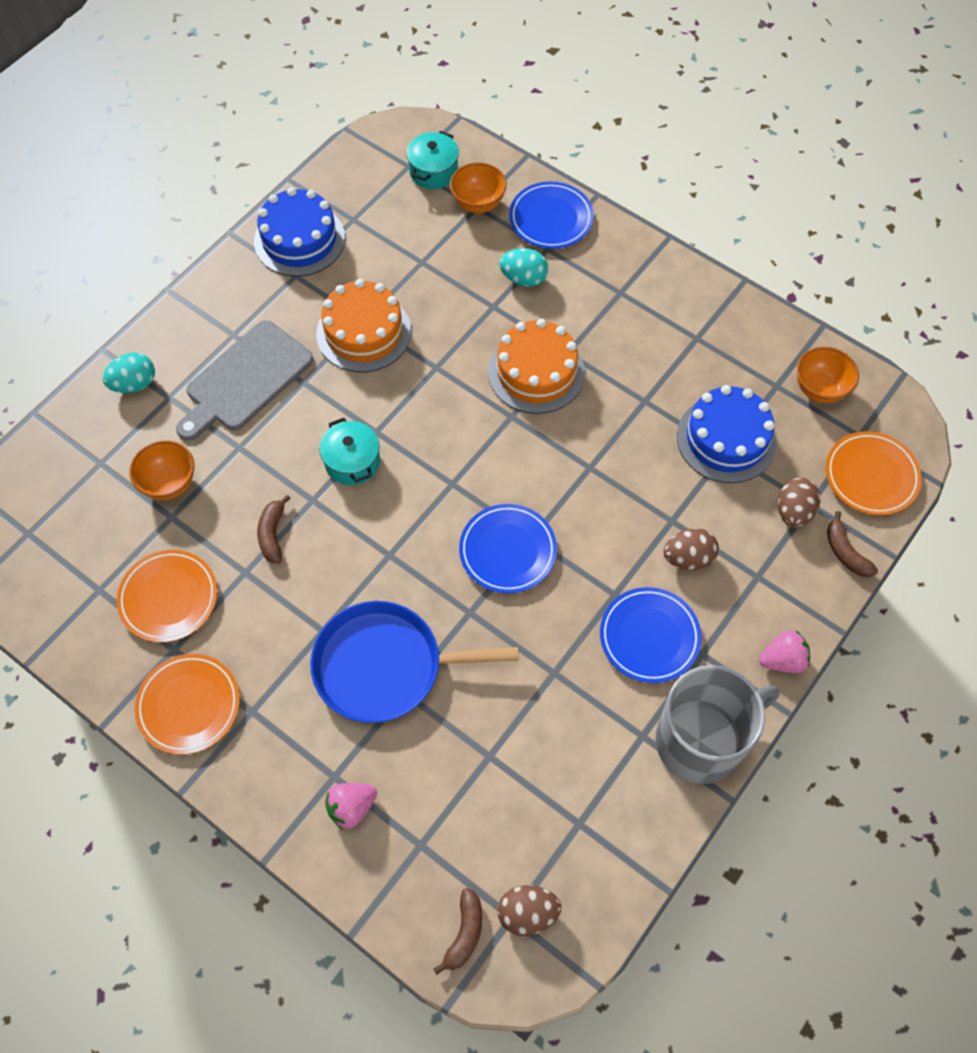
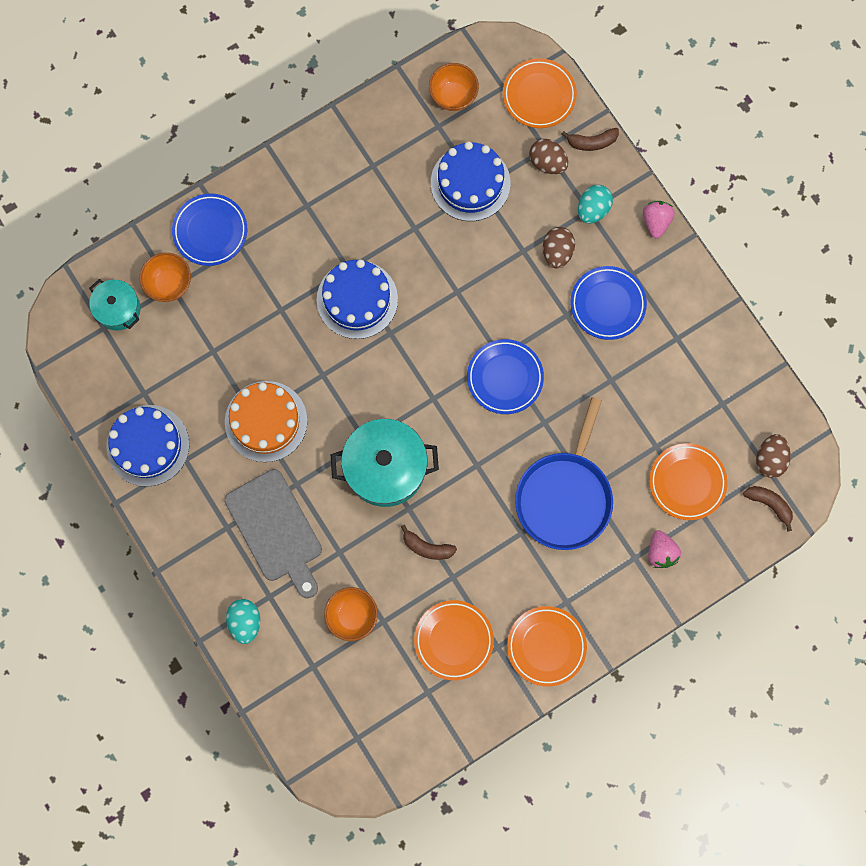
camera: 70 degrees left, 15 degrees up
(352, 462) = (385, 468): turquoise pot -> turquoise pot, size x1.73
(456, 811) = (687, 482): none -> orange plate
(523, 278) = (263, 276): turquoise egg -> turquoise egg (593, 209)
(536, 372) = (357, 299): orange cake -> blue cake
(701, 740) = (693, 301): grey mug -> none

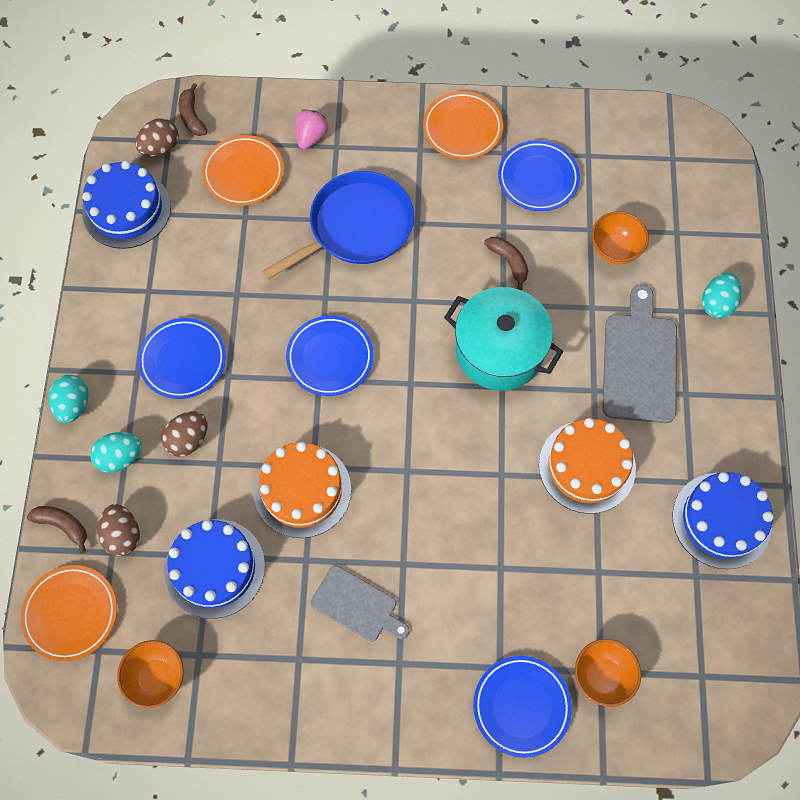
camera: 145 degrees left, 10 degrees down
(118, 309) = (674, 686): turquoise pot -> none
(357, 299) = (416, 526): blue cake -> blue cake (126, 209)
(359, 222) = (357, 605): none -> grey cutting board
(452, 271) = (302, 490): none -> orange cake
(453, 640) = (538, 179): orange plate -> blue plate
(656, 222) = (73, 405): pink strawberry -> turquoise egg

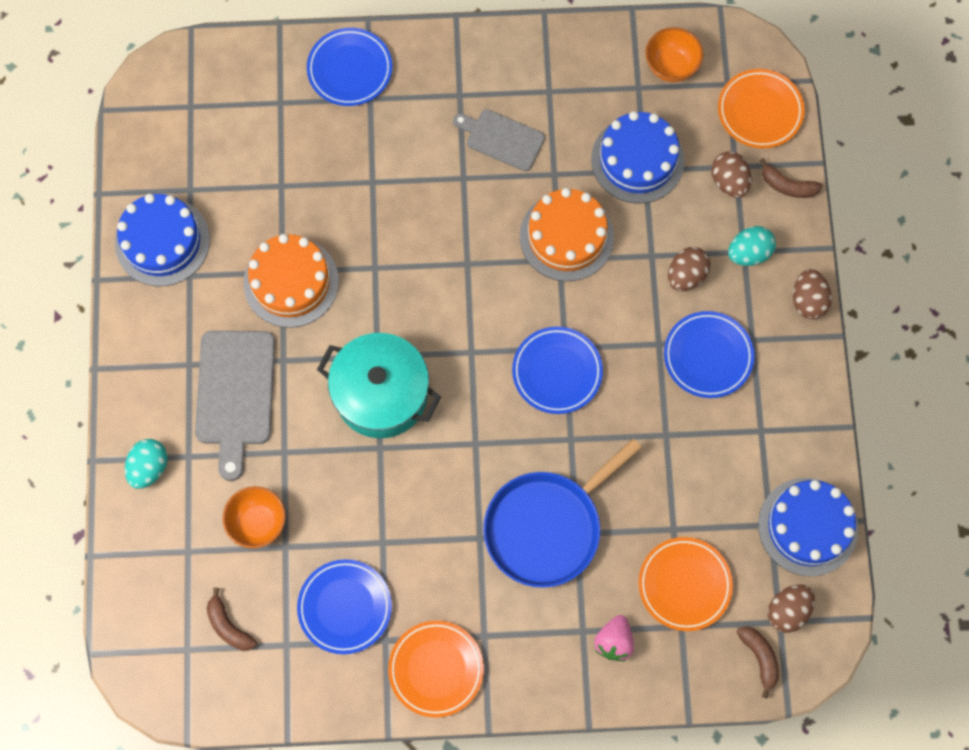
camera: 175 degrees right, 5 degrees up
(73, 405) = (808, 300): turquoise egg -> brown egg
(509, 262) = (375, 497): brown banana -> brown banana (229, 626)
(602, 676) = (279, 99): orange bowl -> none

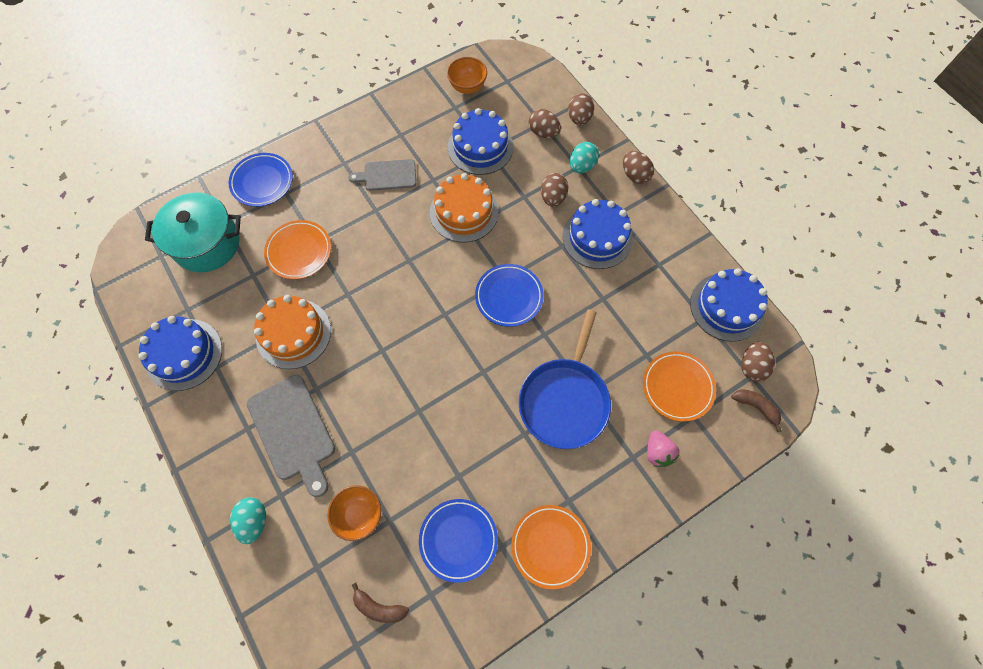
camera: 30 degrees left, 5 degrees down
(381, 394) = (399, 374): turquoise pot -> turquoise pot (207, 243)
(708, 356) = (597, 237): blue plate -> blue cake
(759, 111) = (536, 86): orange plate -> orange plate (299, 251)
(787, 186) = (579, 118): brown banana -> brown egg

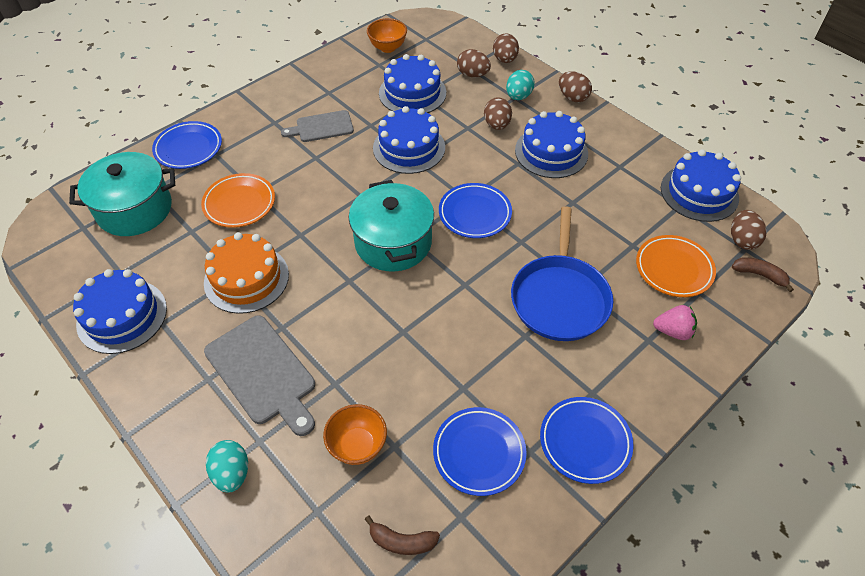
camera: 10 degrees left, 15 degrees down
(428, 316) = (393, 242): none -> turquoise pot
(464, 212) = (409, 148): orange cake -> blue cake
(550, 546) = (585, 441): orange plate -> blue plate
(657, 452) = (673, 331): pink strawberry -> pink strawberry turned 60 degrees counterclockwise

